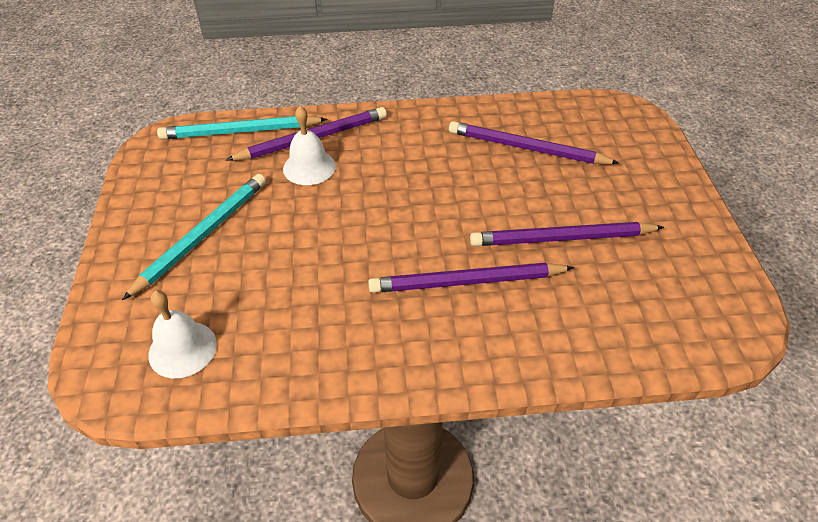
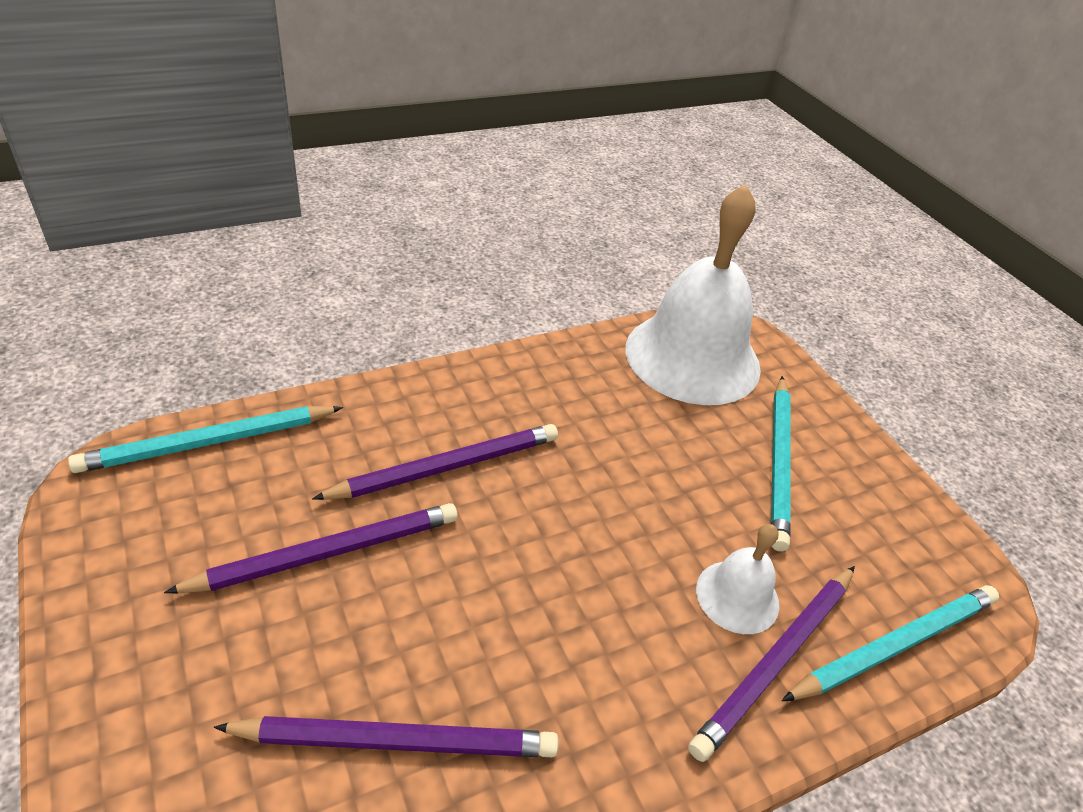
camera: 155 degrees right, 5 degrees down
(182, 349) = (692, 357): white bell -> white bell, size x2.16
(662, 341) = (209, 442): none -> turquoise pencil

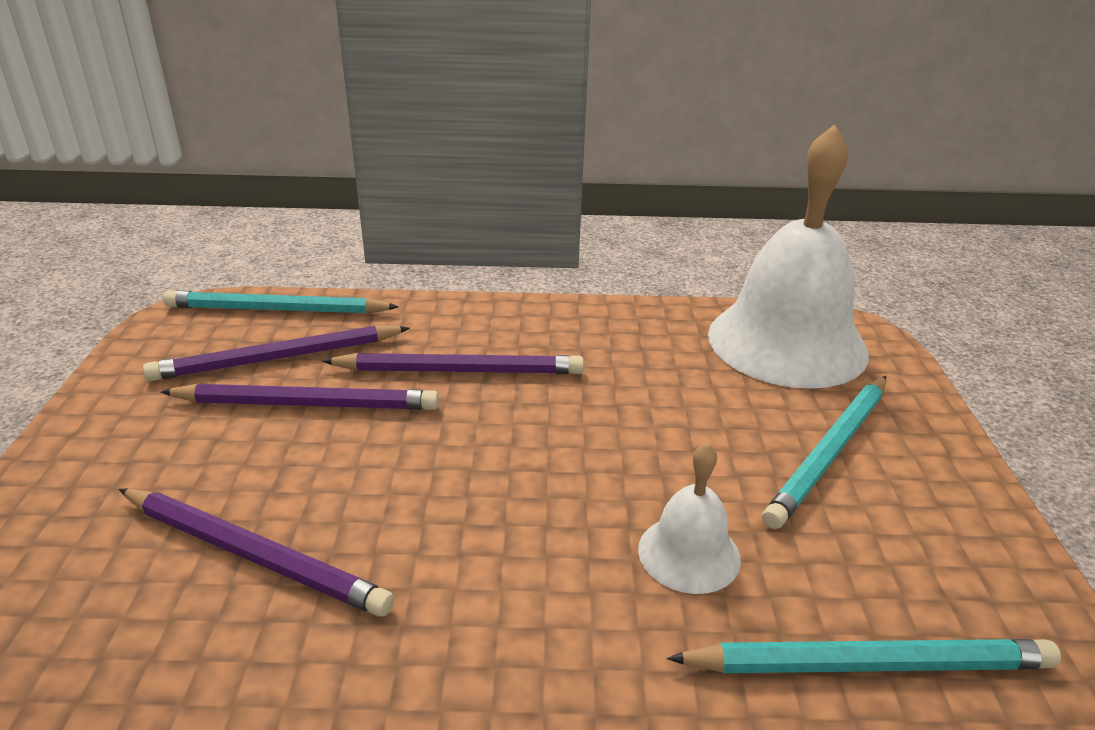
camera: 30 degrees right, 10 degrees down
(776, 660) = (694, 625): purple pencil -> purple pencil (278, 358)

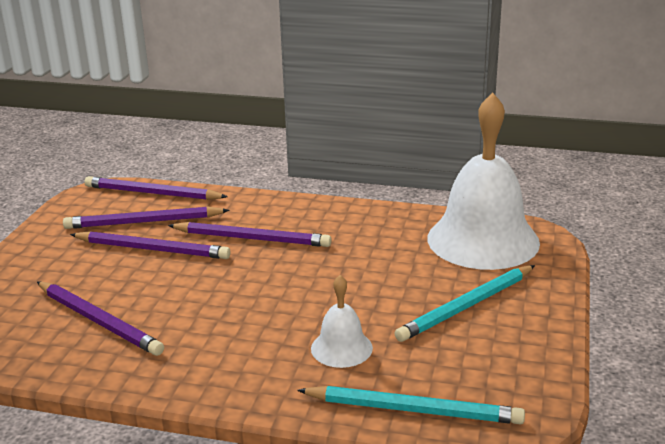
camera: 15 degrees right, 5 degrees down
(278, 309) = (153, 193): turquoise pencil -> purple pencil

